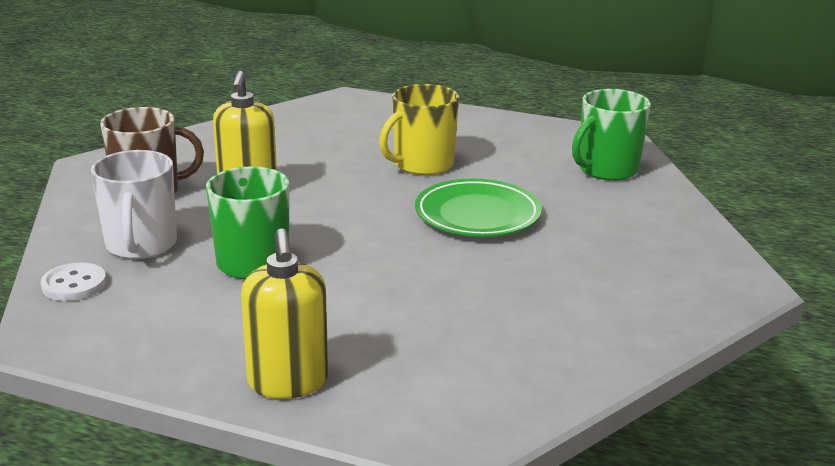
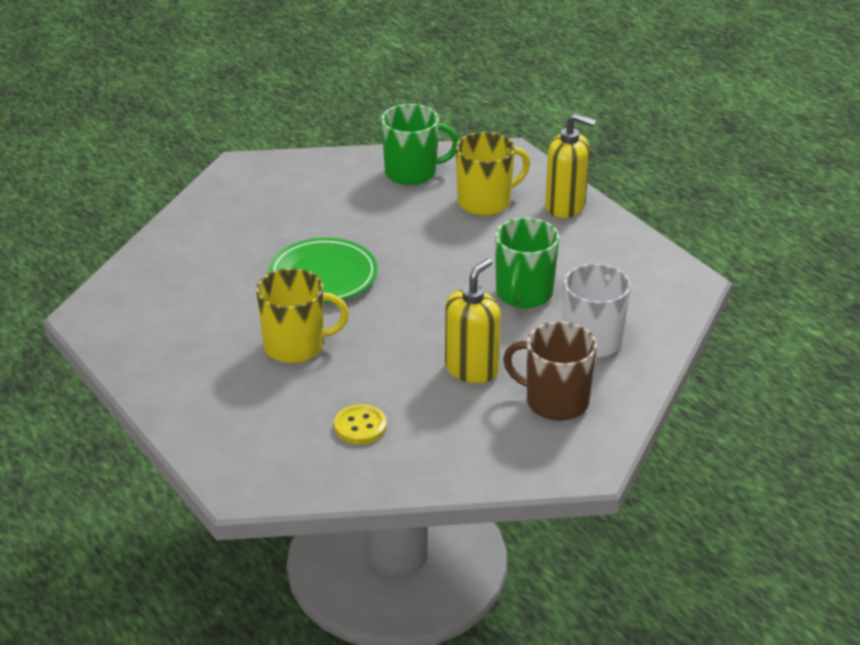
camera: 145 degrees left, 10 degrees up
(74, 284) = (658, 319): white button -> none
(288, 382) = (565, 206): yellow soap dispenser -> yellow soap dispenser turned 90 degrees clockwise
(303, 139) = (360, 426): none -> yellow button
(404, 348) = (485, 202): none -> yellow mug
(607, 170) = (161, 281): green mug -> green mug (412, 173)

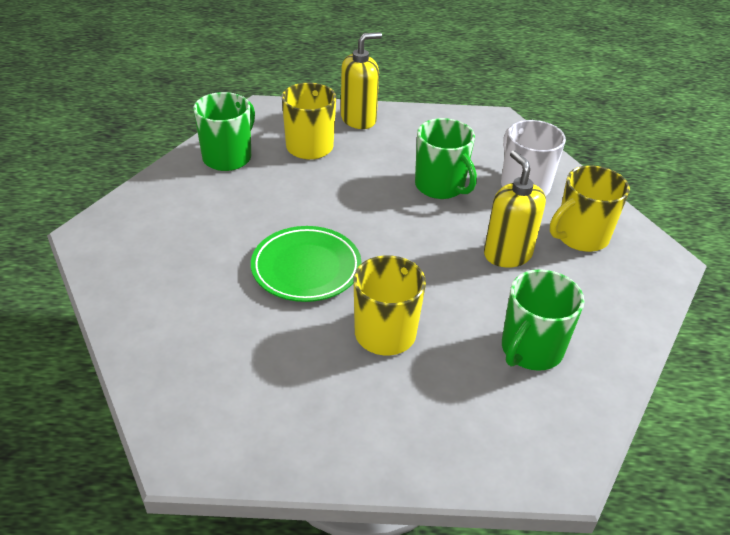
camera: 55 degrees left, 5 degrees up
(360, 426) = (531, 350): yellow button -> green mug
(555, 402) = (580, 236): brown mug -> yellow mug

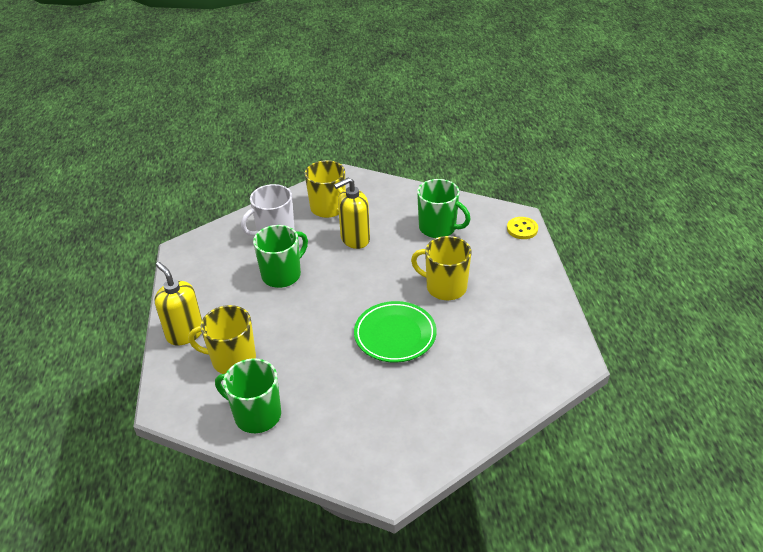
camera: 95 degrees left, 0 degrees up
(524, 469) = (522, 229): none -> yellow button

